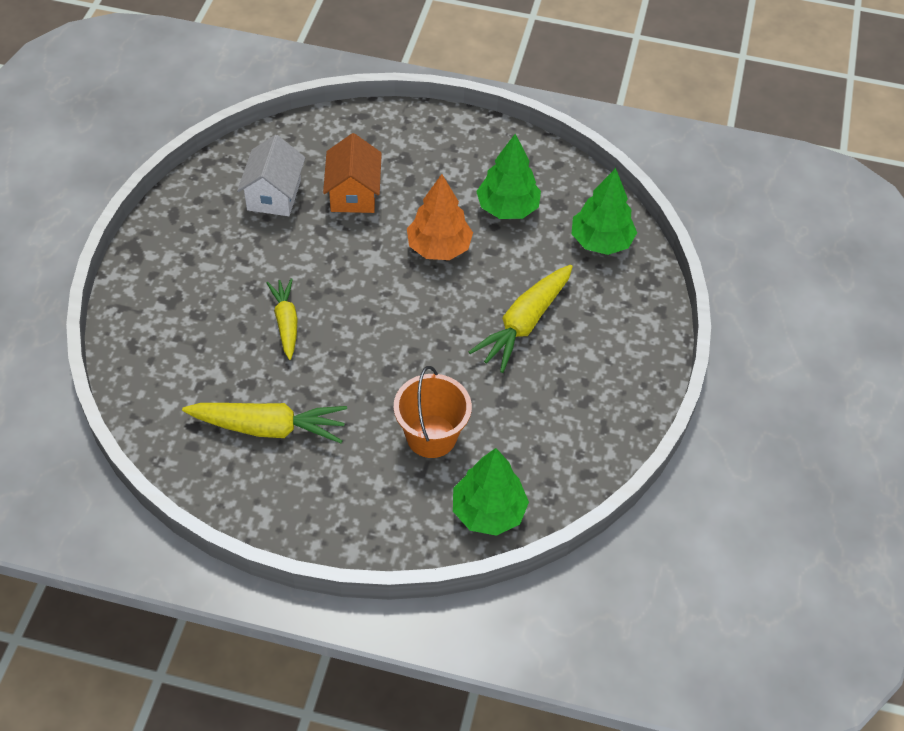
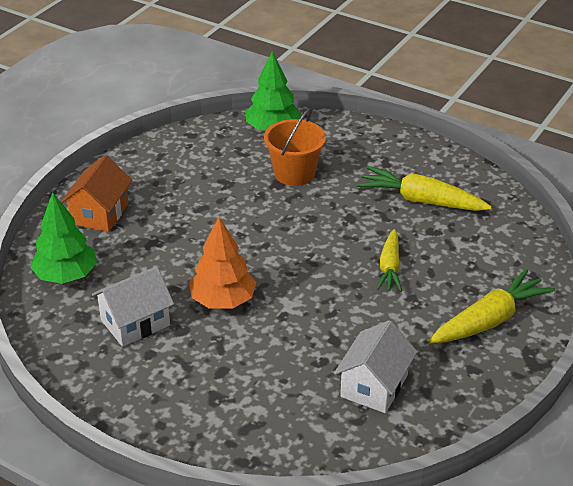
camera: 160 degrees left, 15 degrees down
(353, 193) = (287, 370): orange house -> orange house (100, 213)
(507, 208) = (135, 323): green tree -> white house
(524, 323) = (179, 228): yellow carrot -> yellow carrot (489, 320)

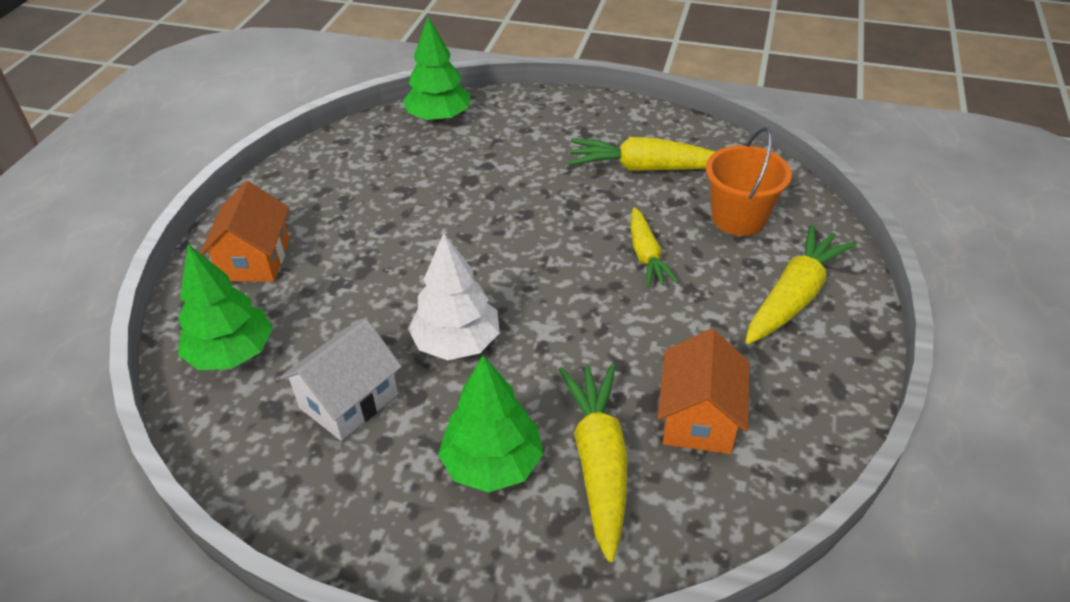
camera: 15 degrees left, 5 degrees up
(217, 383) = (492, 464): none -> green tree
(223, 301) = (457, 343): orange tree -> white tree
(290, 398) = (599, 462): none -> yellow carrot
(294, 173) = (484, 164): orange bucket -> orange bucket (738, 218)
(374, 386) = (698, 418): white house -> orange house

